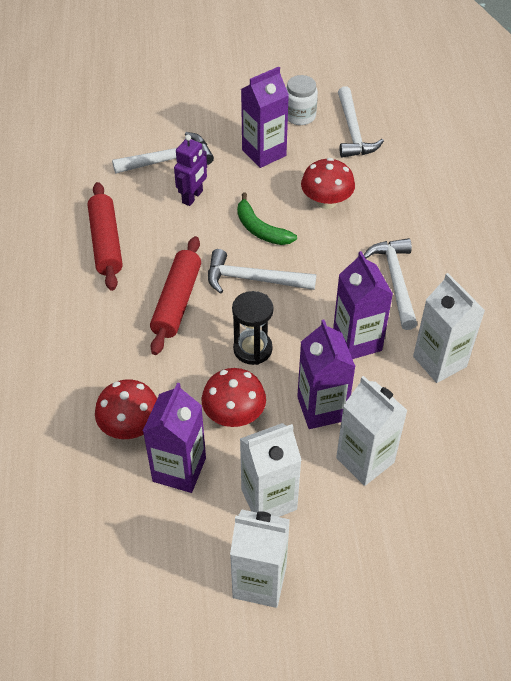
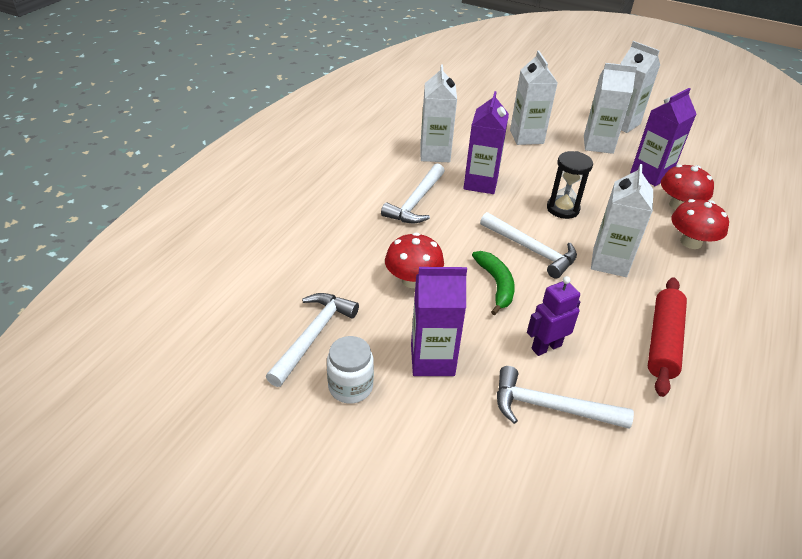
camera: 150 degrees left, 10 degrees down
(177, 301) = (609, 262): red rolling pin -> white carton
(234, 414) = (598, 183): red mushroom -> red mushroom (691, 242)
(322, 408) = (535, 164): purple carton -> none

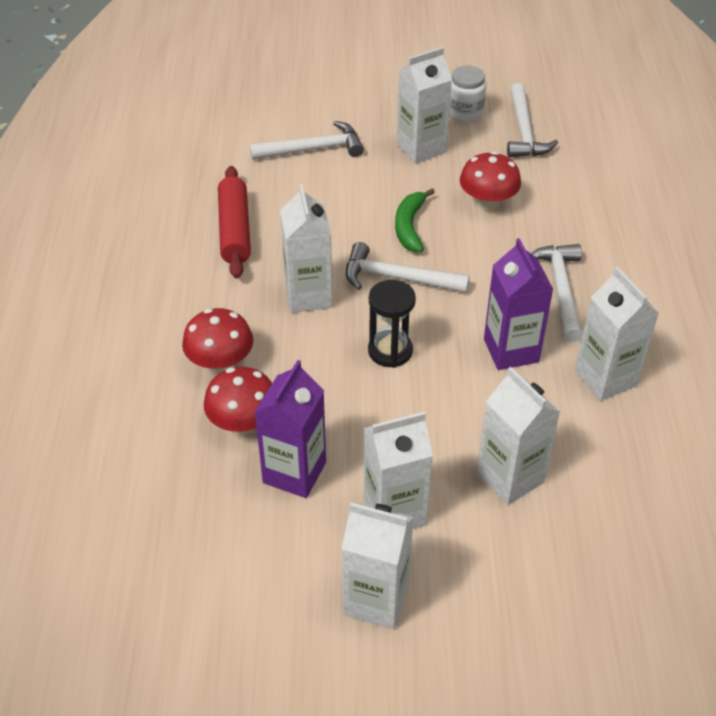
camera: 155 degrees right, 5 degrees up
(432, 360) = (421, 148): purple carton -> white carton
(496, 285) = (410, 226): green banana -> green banana turned 45 degrees clockwise
(546, 347) = (336, 189): purple robot -> none

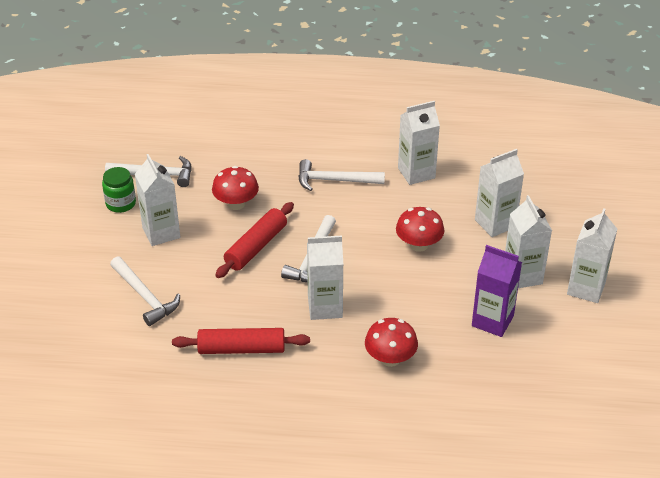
camera: 85 degrees left, 5 degrees down
(243, 422) = (449, 346): red mushroom -> red mushroom (419, 245)
(313, 149) = (145, 296): white hammer -> white hammer turned 150 degrees clockwise
(390, 351) = (385, 267): black hourglass -> none
(410, 226) = (256, 247): green banana -> red rolling pin
(465, 112) = (121, 203): white jar -> green jar
(511, 350) = (389, 210): purple carton -> none

